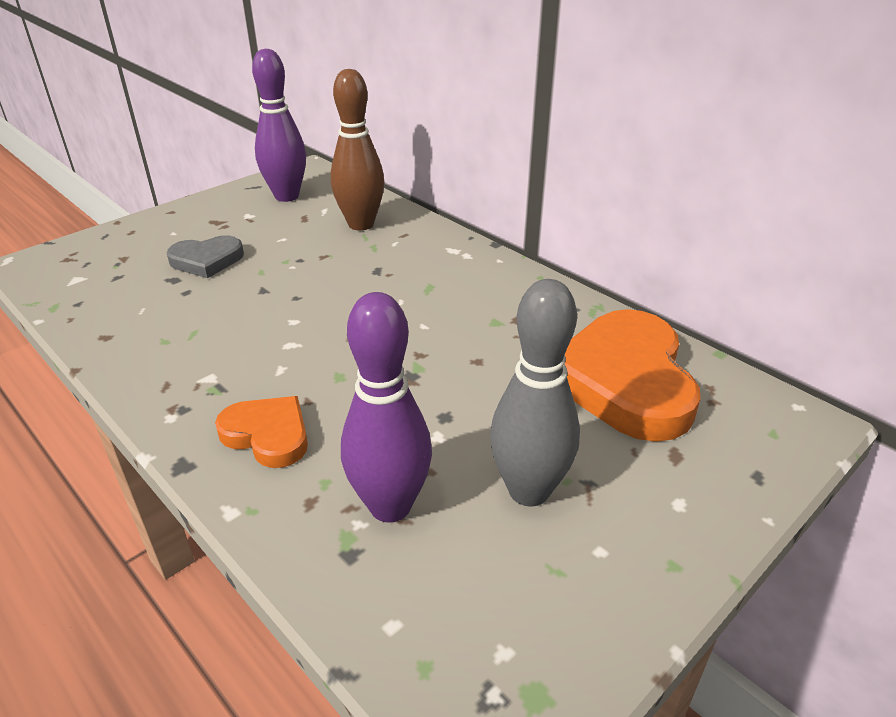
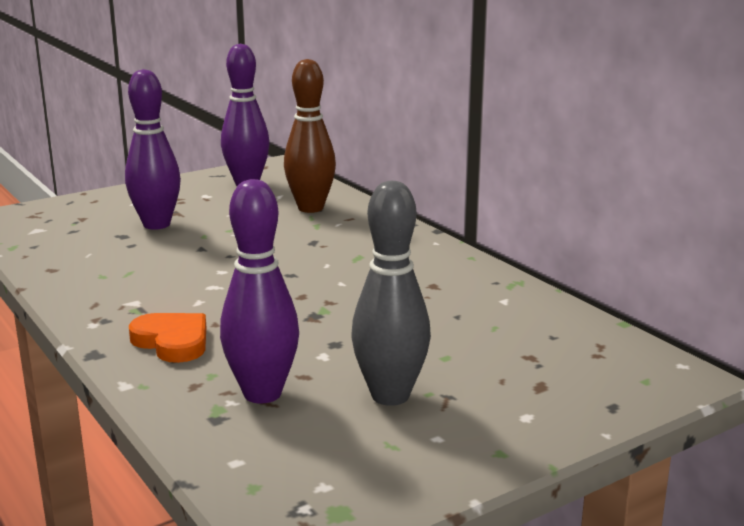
camera: 10 degrees right, 15 degrees down
(207, 260) = (156, 224): grey heart -> purple bowling pin
(624, 381) = (517, 334): orange heart -> none

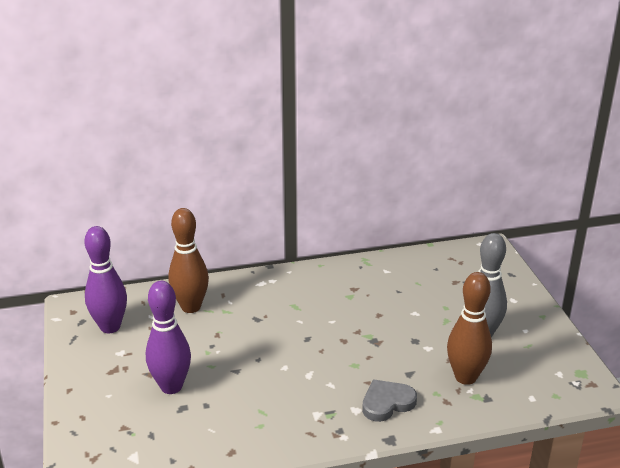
camera: 70 degrees left, 10 degrees up
(172, 341) = (387, 403): orange heart -> grey heart
(262, 393) = (465, 377): purple bowling pin -> brown bowling pin

